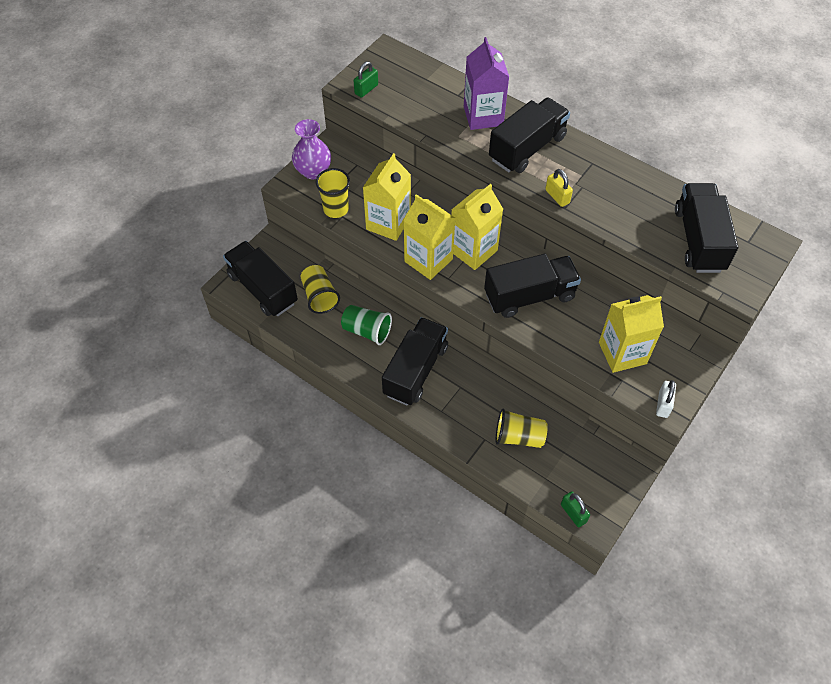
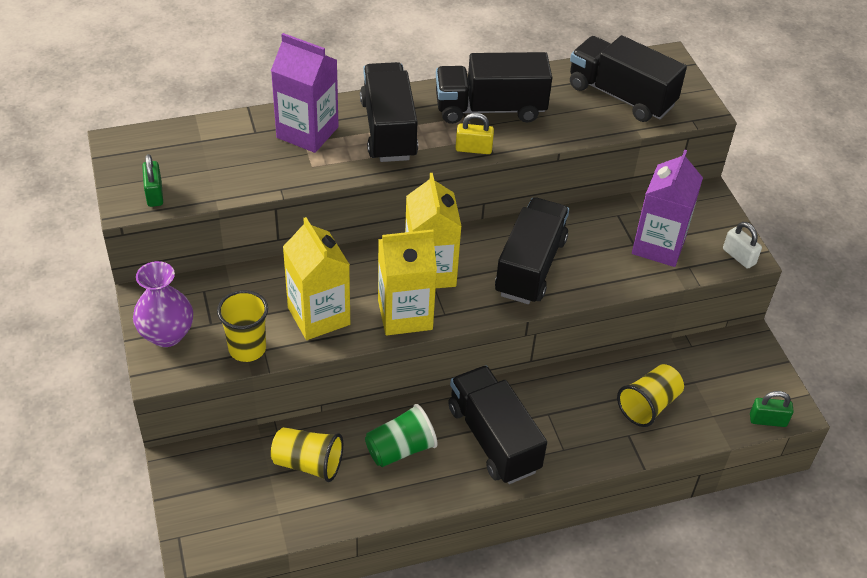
camera: 55 degrees left, 10 degrees down
(263, 289) = (238, 514): black truck -> black truck (490, 109)
(622, 353) = (658, 246): yellow carton -> purple carton

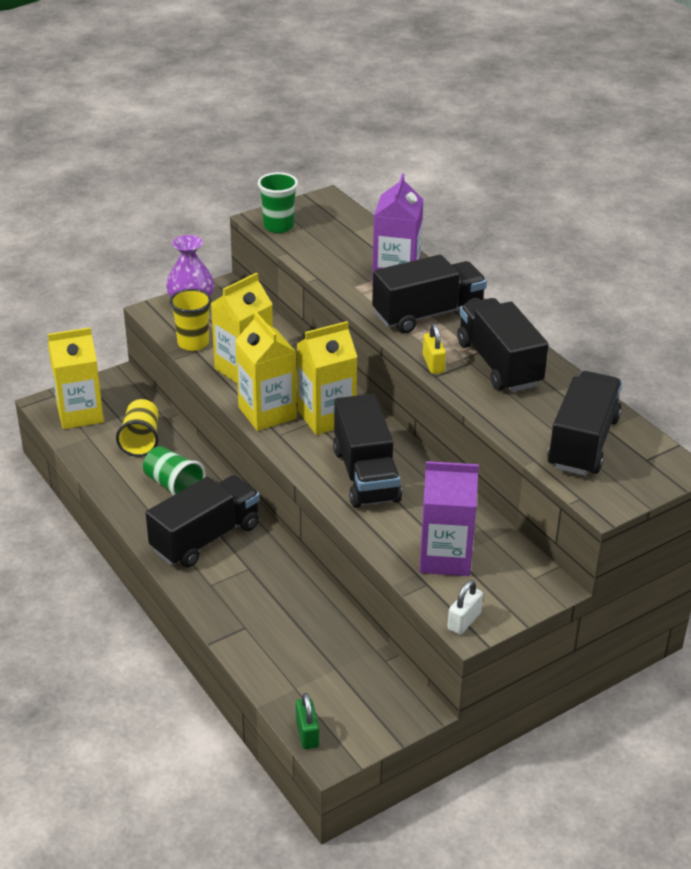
camera: 75 degrees right, 10 degrees down
(154, 194) = (278, 226): green padlock -> green cup
(231, 515) = (80, 414): none -> yellow carton
(530, 266) = (365, 475): black truck -> black truck turned 75 degrees clockwise
(648, 405) = (288, 637): yellow cup -> none

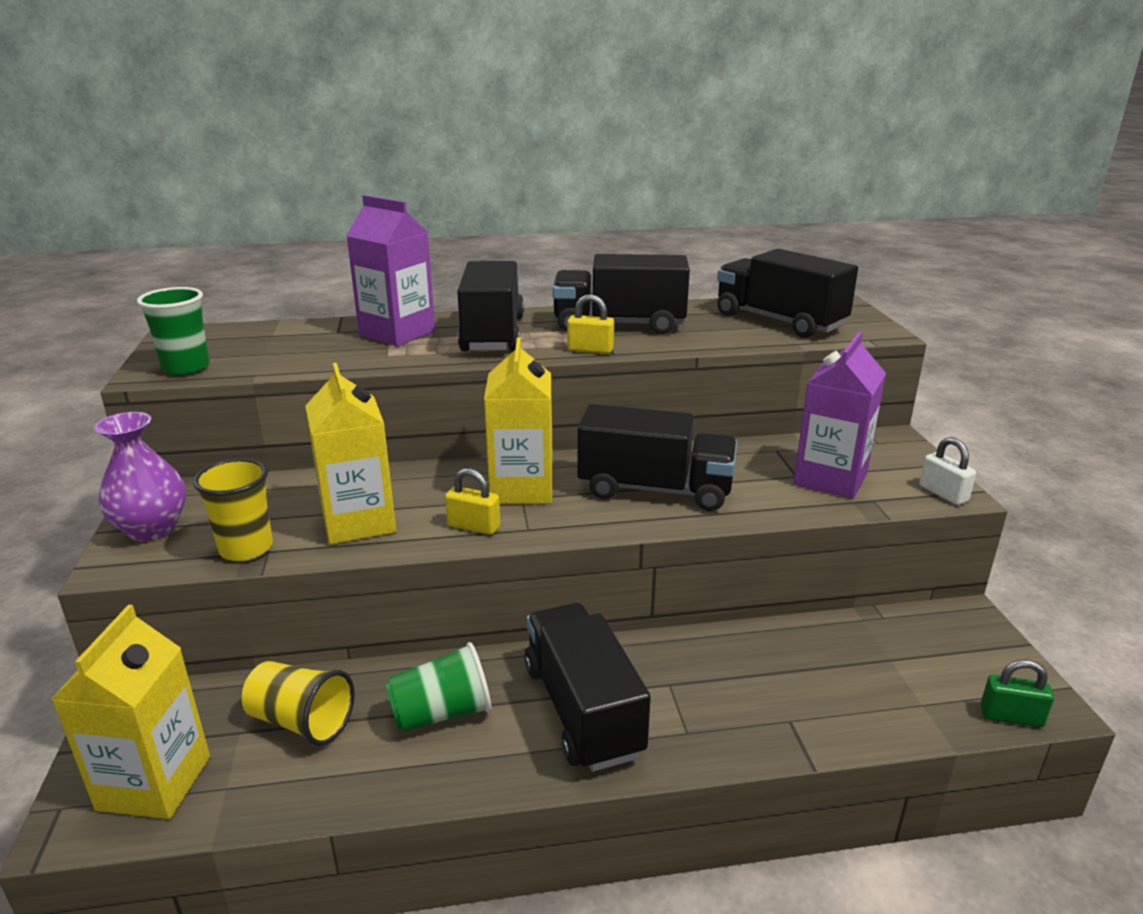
camera: 65 degrees left, 10 degrees down
(267, 413) = (473, 526): yellow carton -> yellow padlock

